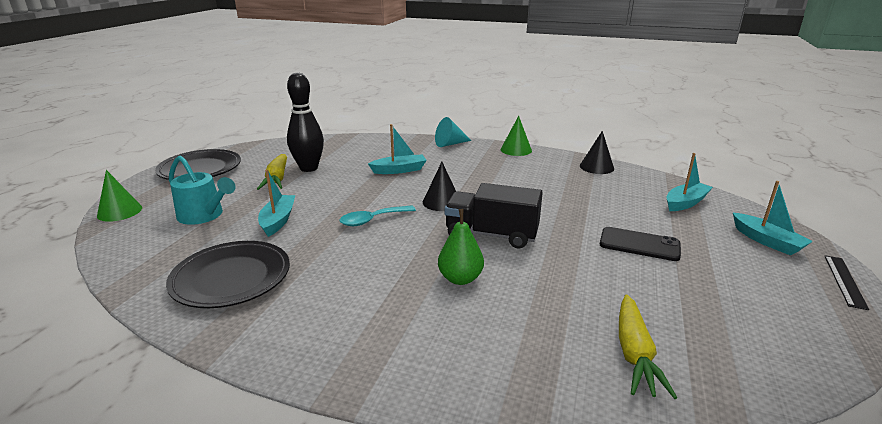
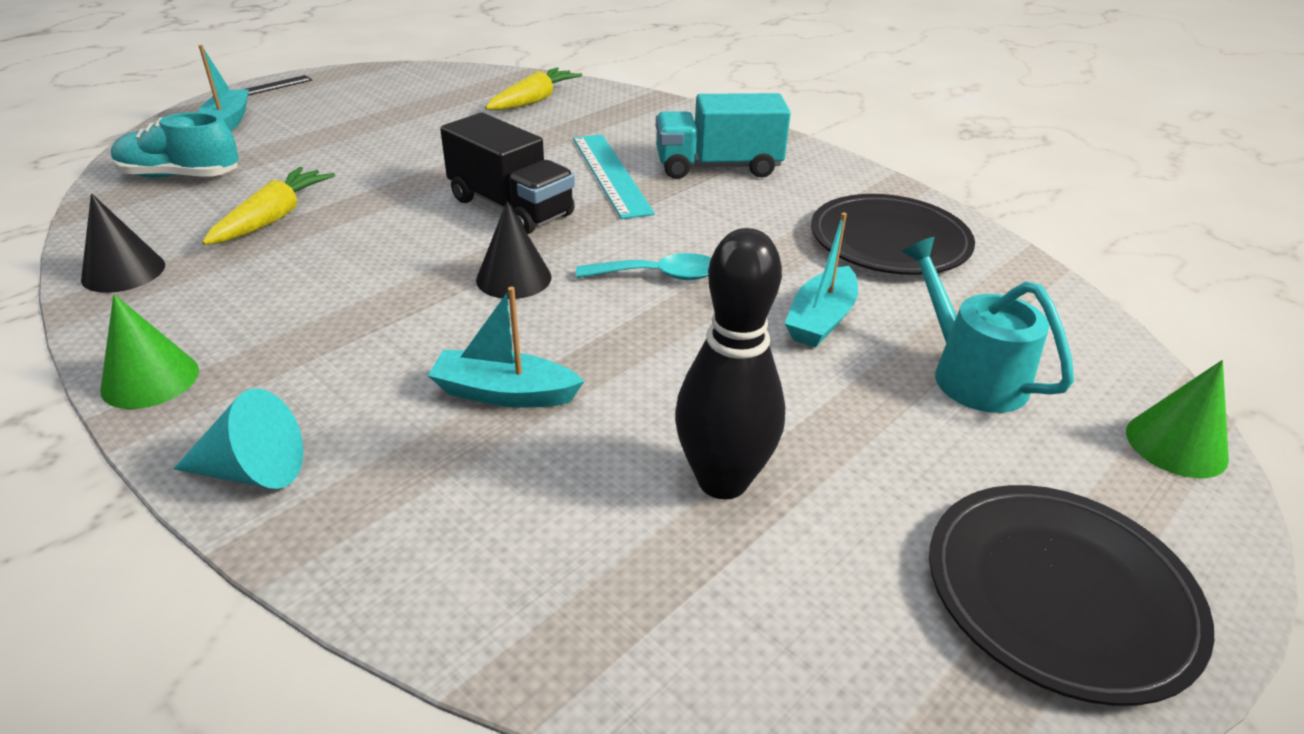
camera: 155 degrees left, 10 degrees up
(277, 179) = (816, 456): yellow carrot -> yellow carrot (273, 218)
(383, 314) = (718, 167): none -> turquoise truck
(460, 278) = (610, 174): green pear -> turquoise ruler
(639, 244) = (361, 153): black phone -> none
(685, 203) = (180, 176): turquoise boat -> turquoise shoe

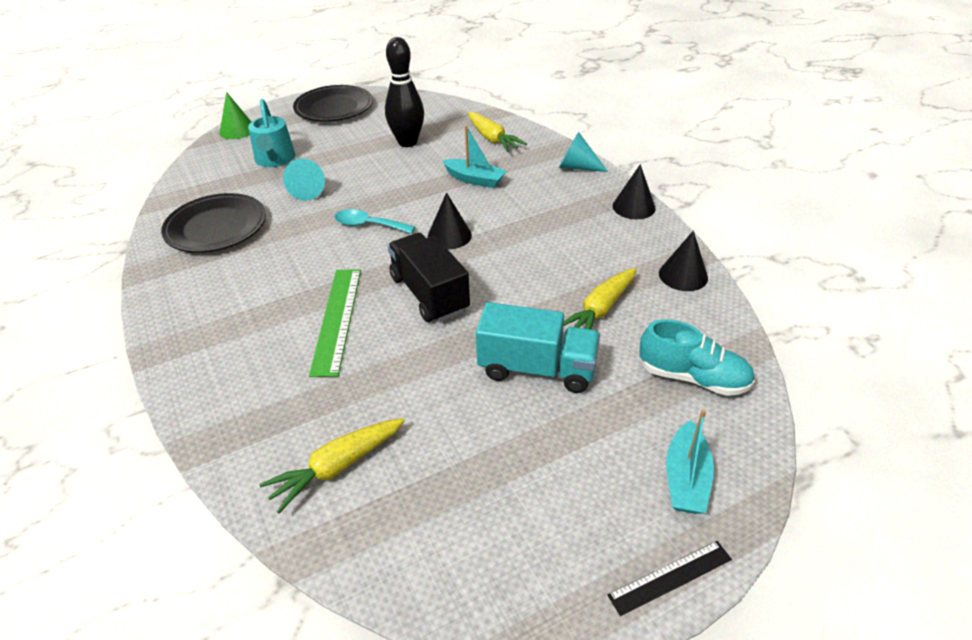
camera: 160 degrees left, 5 degrees up
(150, 379) = (633, 207): green cone -> black cone
(495, 539) = (492, 139): none -> yellow carrot
(610, 174) = (337, 319): turquoise ruler -> green ruler
(718, 167) = (248, 314): turquoise truck -> turquoise truck (537, 369)
(821, 319) = (309, 190): turquoise boat -> turquoise cone

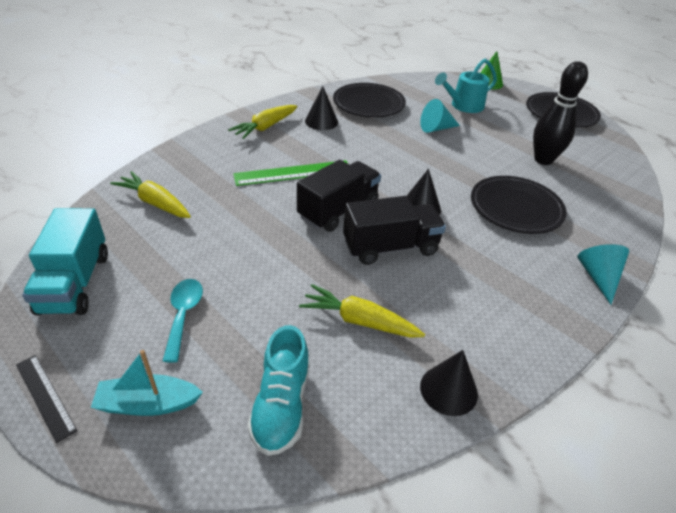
camera: 70 degrees right, 0 degrees up
(368, 225) = (409, 164): turquoise spoon -> turquoise spoon (183, 315)
(474, 179) = (516, 208): turquoise boat -> black plate
(492, 139) = (597, 208): yellow carrot -> yellow carrot (265, 127)
(504, 269) = (390, 247): none -> black truck
(537, 369) = (267, 286): turquoise truck -> turquoise truck (75, 283)
(633, 207) = (555, 334): black cone -> black cone (321, 121)

